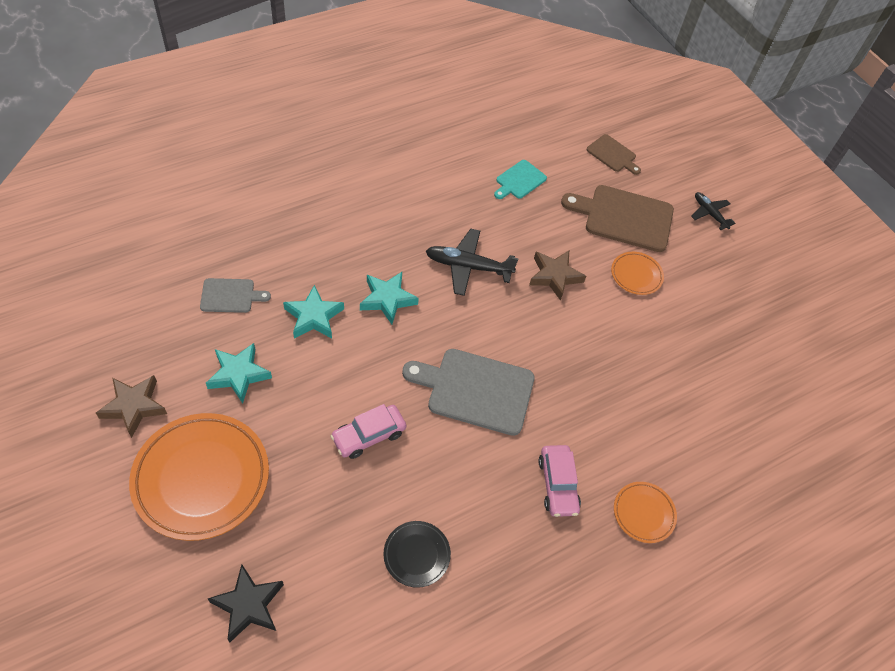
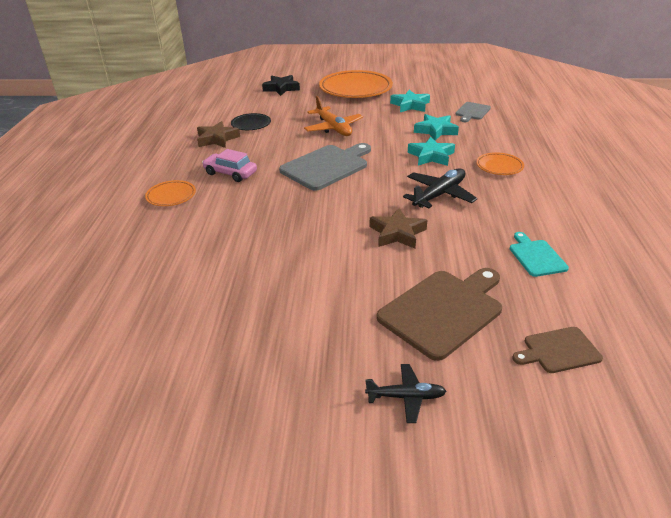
camera: 130 degrees right, 20 degrees down
(134, 406) = (413, 82): brown star -> brown star (217, 139)
(369, 435) = (333, 128): pink car -> orange plane
(636, 275) = (361, 283): orange plate -> orange plate (499, 166)

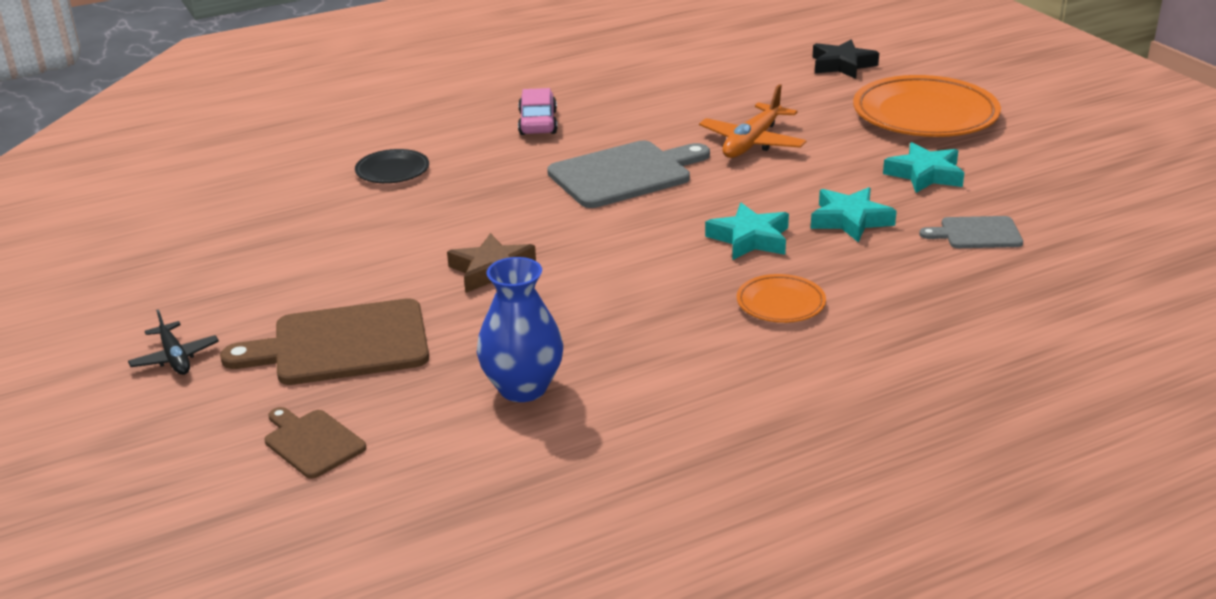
camera: 60 degrees right, 5 degrees down
(171, 196) = (449, 111): orange plate -> none
(217, 139) = (620, 83): brown star -> none
(251, 124) = (690, 87): black plate -> black plate (392, 171)
(327, 166) = (625, 174): grey cutting board -> grey cutting board turned 45 degrees counterclockwise
(439, 195) = (629, 275): black plane -> none
(443, 310) = (342, 344): brown cutting board -> brown cutting board turned 150 degrees clockwise
(536, 256) = (523, 388): turquoise cutting board -> blue vase

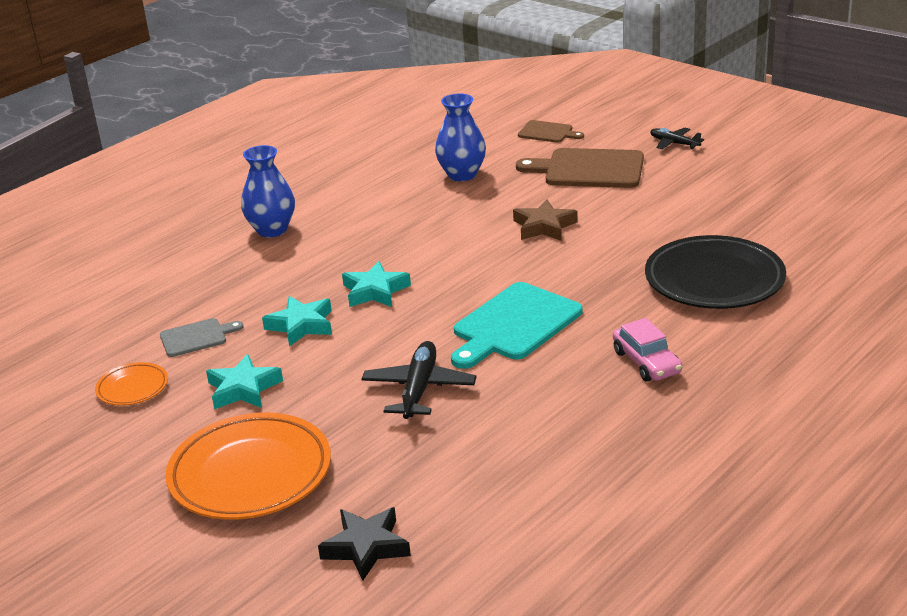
camera: 160 degrees right, 0 degrees up
(342, 344) = (589, 169): brown cutting board -> brown cutting board turned 135 degrees counterclockwise
(392, 171) = (714, 280): black plate -> black plate, size x2.06
(625, 174) = (514, 325): grey cutting board -> turquoise cutting board
(752, 142) = (419, 389): orange plane -> black plane
(780, 304) = (333, 251): orange plate -> orange plate (132, 388)
(859, 361) = (272, 230): none -> blue vase

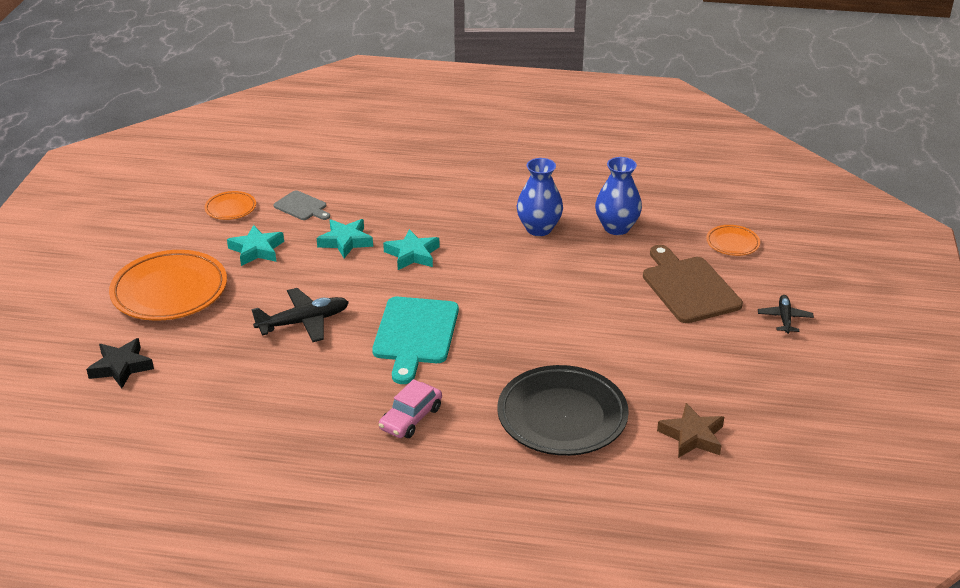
camera: 55 degrees right, 5 degrees up
(272, 230) = (458, 178): blue vase -> blue vase (539, 229)
(514, 325) = (415, 334): turquoise cutting board -> turquoise cutting board turned 90 degrees counterclockwise
(544, 226) = (571, 297): brown star -> brown star (692, 436)
(548, 132) = (732, 243): brown cutting board -> orange plate

